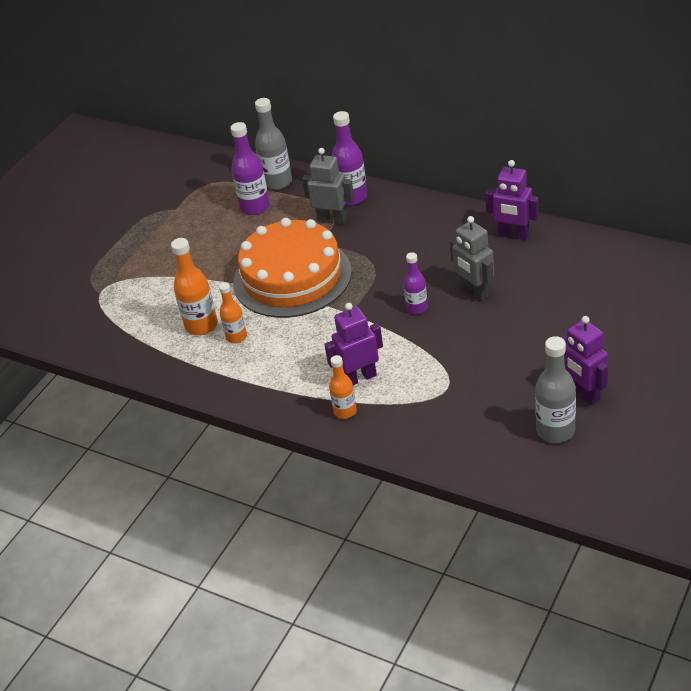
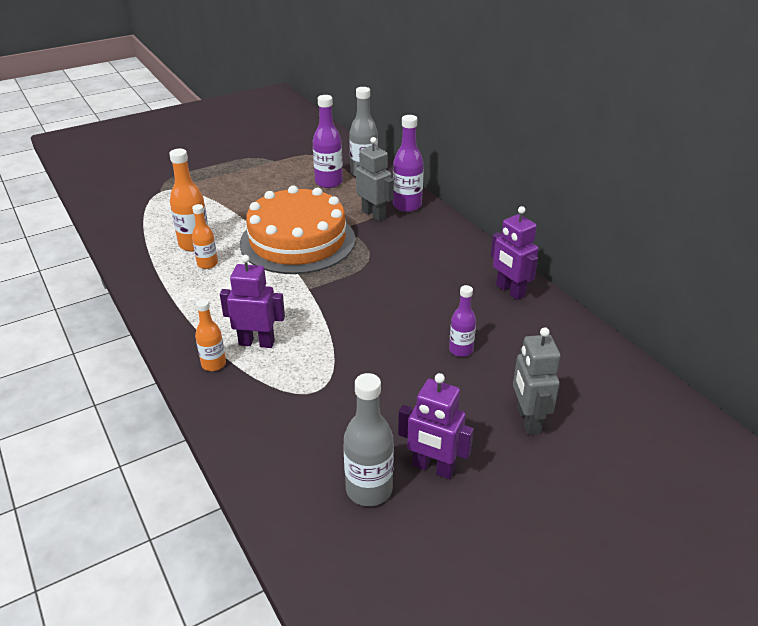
camera: 25 degrees right, 5 degrees down
(417, 308) = (365, 310): purple bottle -> purple bottle (461, 350)
(474, 292) = (427, 321): grey robot -> grey robot (528, 420)
(583, 394) = (433, 468): purple robot -> purple robot turned 60 degrees counterclockwise

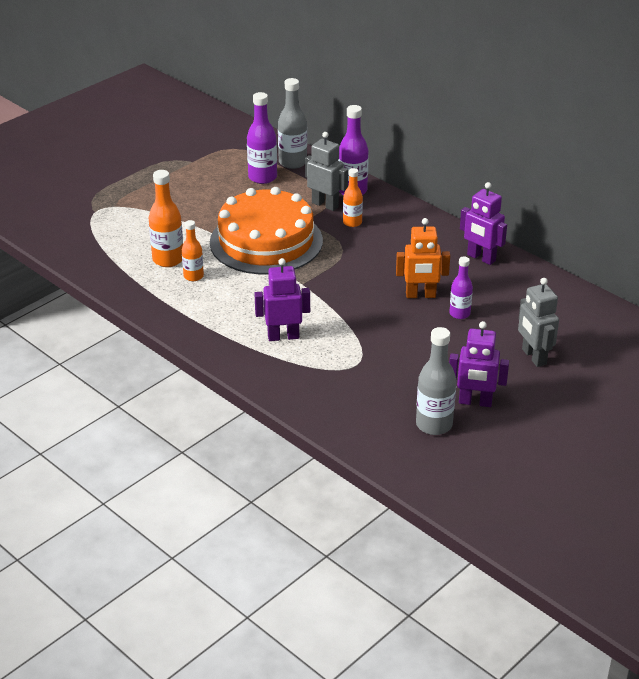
camera: 15 degrees left, 0 degrees up
(213, 364) = (257, 359): orange bottle -> orange bottle (352, 222)
(426, 321) = (420, 295): none -> orange robot

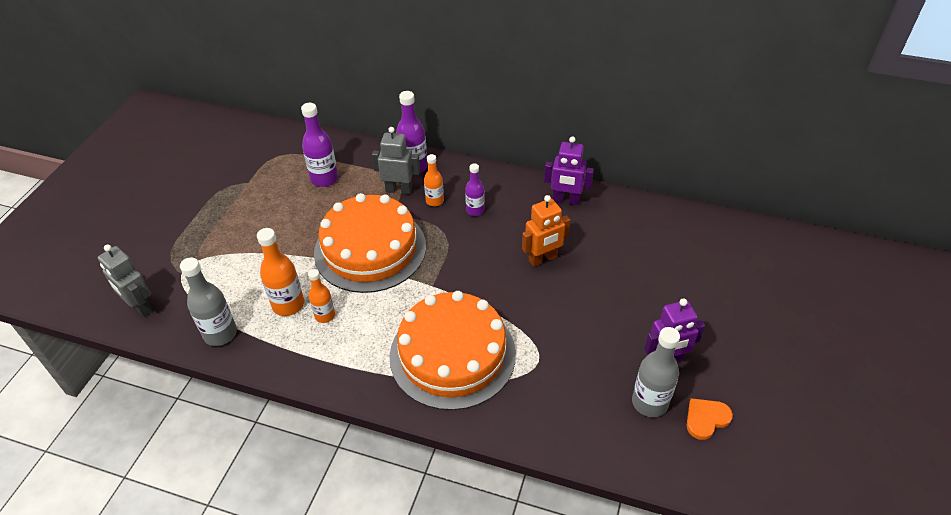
camera: 25 degrees left, 10 degrees up
(283, 336) = (452, 354): purple robot -> orange cake
(292, 162) = (342, 154): grey bottle -> grey bottle (220, 334)
(459, 314) = (588, 267): purple bottle -> purple bottle (475, 210)
(477, 452) = (706, 419): none -> orange heart
(533, 357) = (677, 290): grey robot -> grey robot (140, 307)

